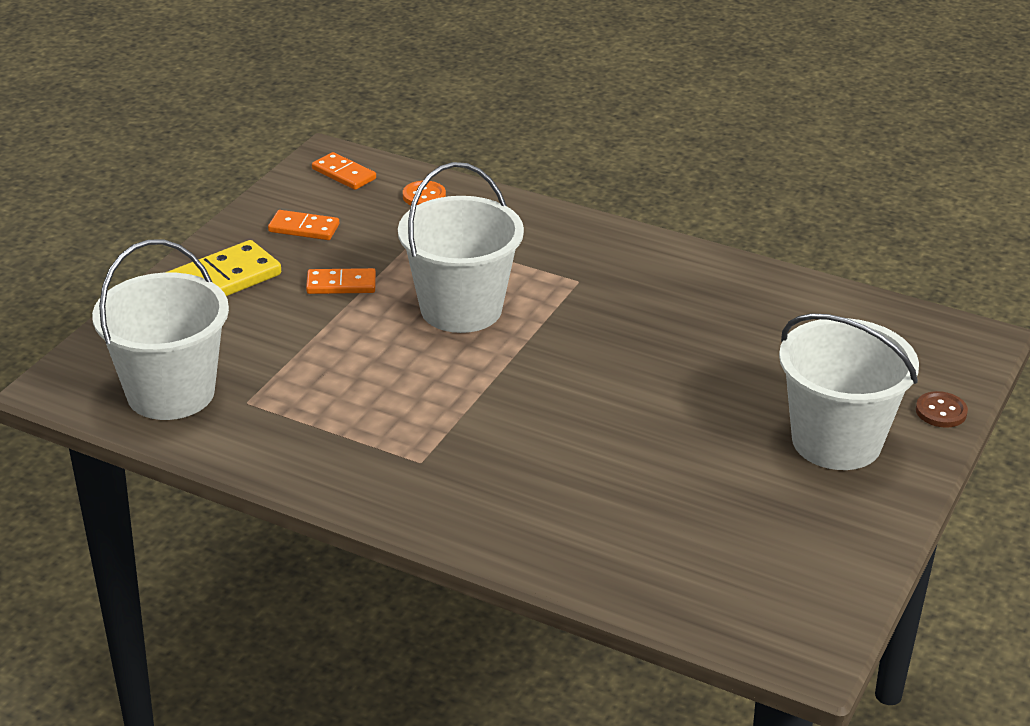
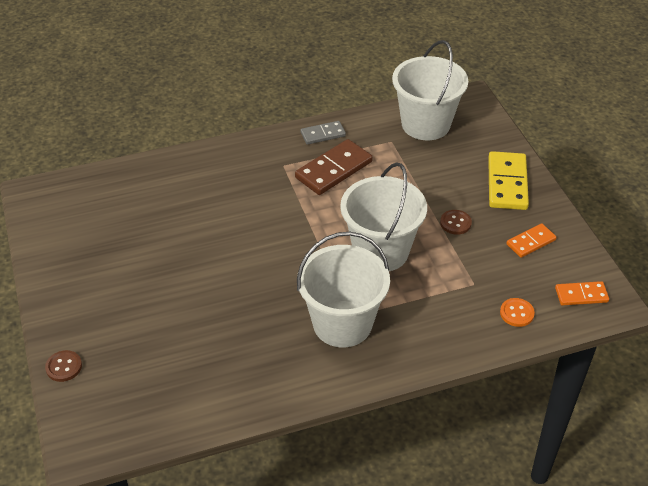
camera: 135 degrees right, 10 degrees up
(310, 466) = (323, 134): none -> grey domino
(341, 284) = (455, 223): orange domino -> brown button
(371, 415) = (333, 170): none -> brown domino
(836, 441) = (106, 305): white bucket -> white bucket (342, 324)

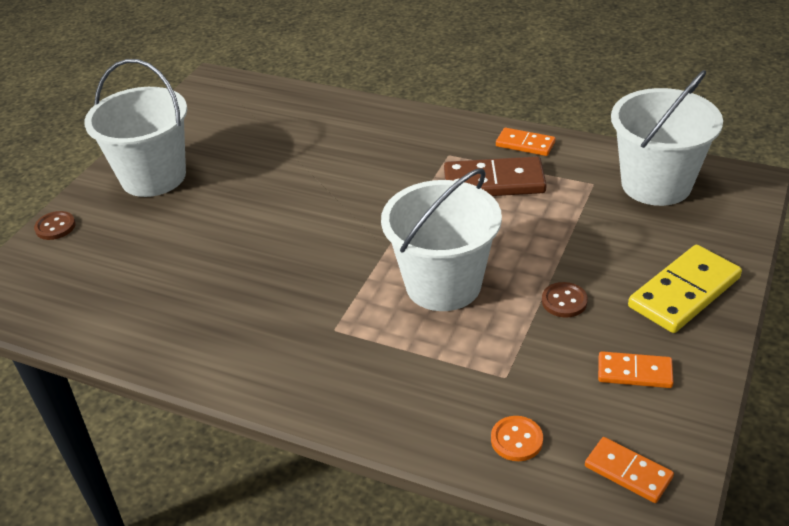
camera: 45 degrees right, 5 degrees down
(323, 134) = (525, 144): grey domino -> orange domino
(342, 324) = (315, 331): white bucket -> white bucket (153, 177)

